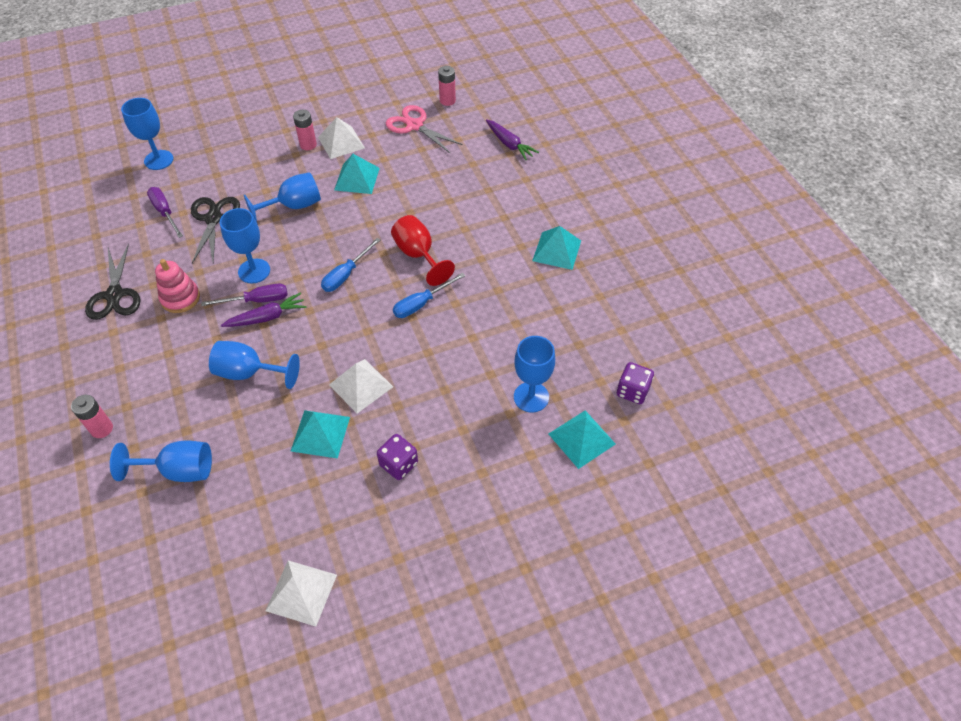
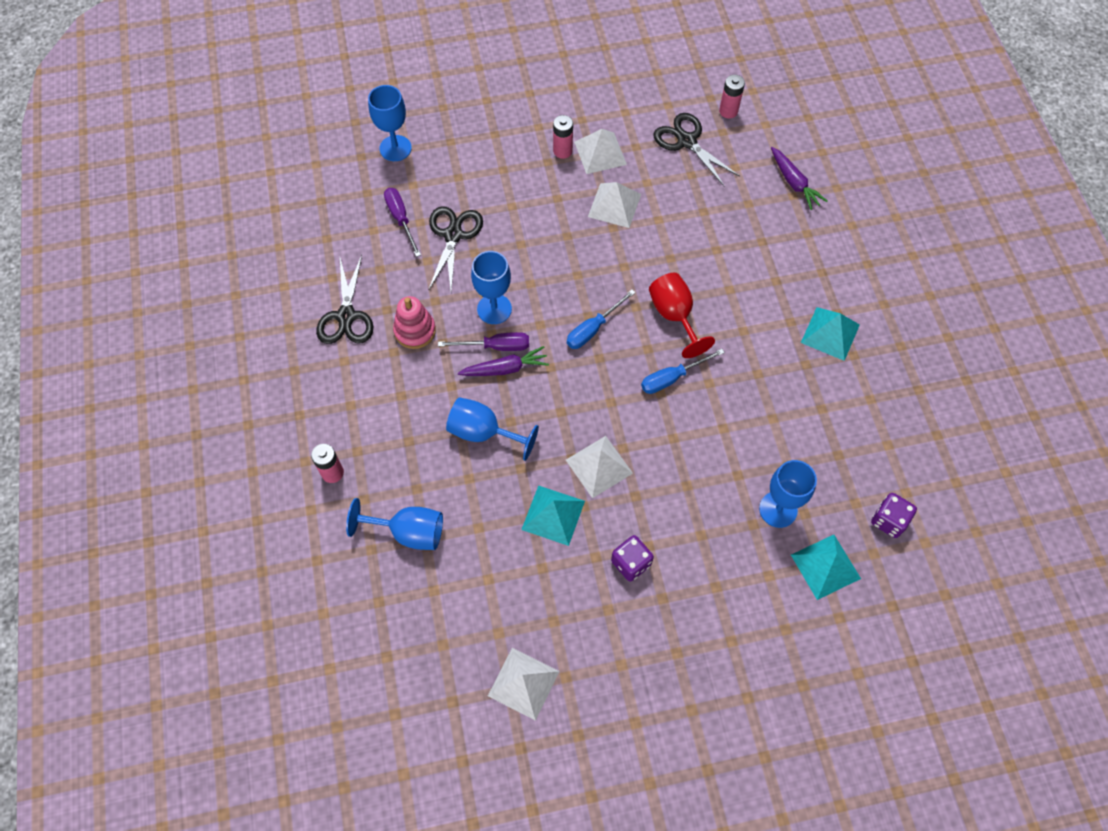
camera: 10 degrees right, 10 degrees up
(293, 206) = (541, 232): blue goblet -> none
(357, 179) = (614, 205): turquoise pyramid -> white pyramid
(414, 125) = (686, 141): pink scissors -> black scissors

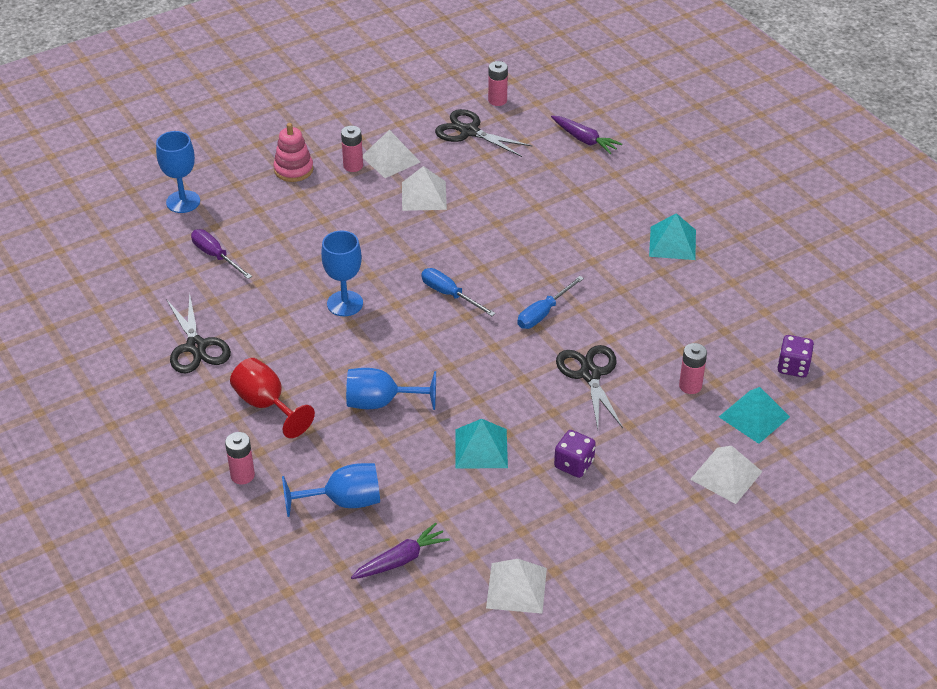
camera: 20 degrees left, 20 degrees down
(415, 331) = (273, 340): pink stacking toy -> pink stacking toy (293, 170)
(453, 235) = (275, 256): black scissors -> black scissors (590, 374)
(495, 346) = (360, 332): purple screwdriver -> none
(505, 368) = (378, 347): purple carrot -> purple carrot (401, 559)
(593, 329) = (449, 294): blue screwdriver -> blue screwdriver turned 105 degrees clockwise
(599, 466) = (507, 398): white pyramid -> white pyramid (726, 475)
(674, 316) = (523, 266): red goblet -> red goblet (266, 405)
(778, 509) = (690, 386): blue goblet -> pink battery

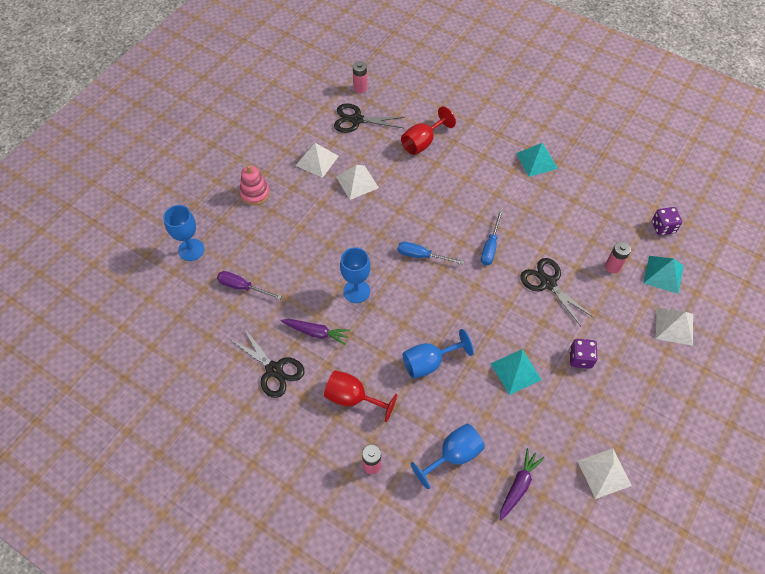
camera: 25 degrees left, 15 degrees up
(353, 166) = (294, 175): pink battery -> none
(536, 179) = (422, 142): none -> red goblet
(584, 140) = (435, 100): purple carrot -> purple carrot (316, 332)

